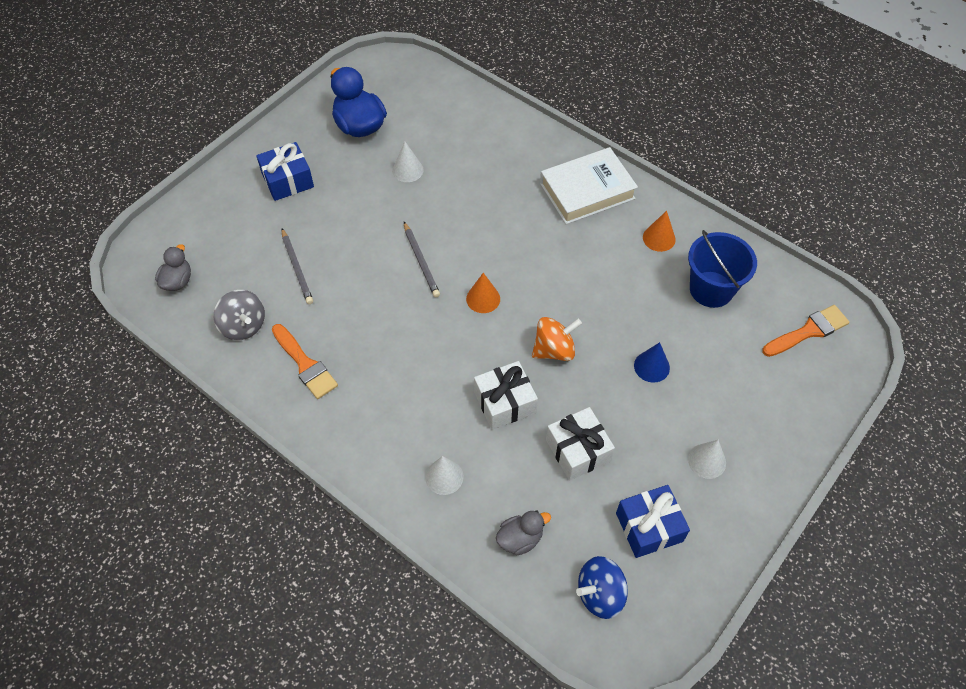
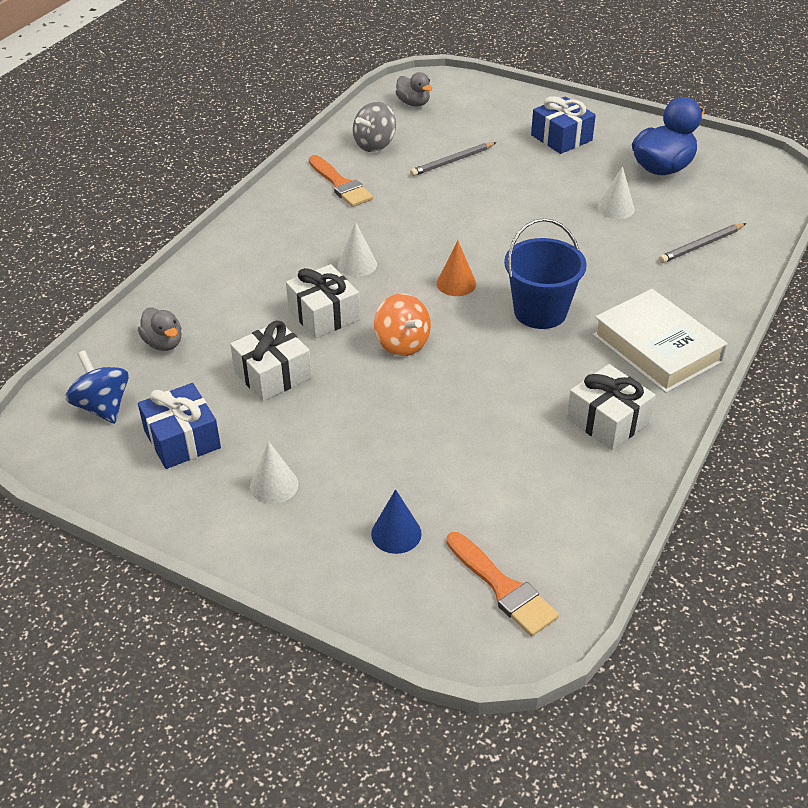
camera: 80 degrees right, 15 degrees down
(177, 281) = (413, 103): grey duck -> grey duck turned 45 degrees clockwise
(305, 364) = (340, 184): orange brush -> orange brush turned 75 degrees counterclockwise
(421, 261) = (491, 234): grey pencil -> grey pencil (701, 245)
(444, 476) = (229, 285): white cone -> white cone (357, 264)
(651, 366) = (400, 427): blue cone -> blue cone (396, 533)
(659, 238) = (608, 420): orange cone -> white gift
(711, 289) = (540, 477): blue bucket -> blue bucket (540, 312)

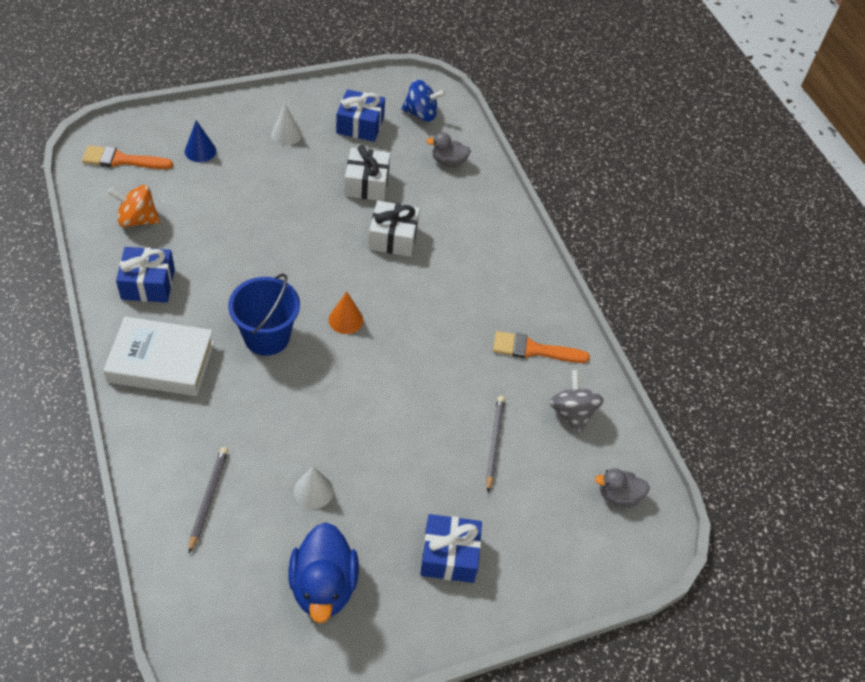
camera: 125 degrees right, 10 degrees up
(357, 264) = (425, 288): white cone -> none
(402, 344) = (323, 251): orange spinning top -> orange spinning top (137, 220)
(608, 420) = (148, 284): white gift -> blue gift

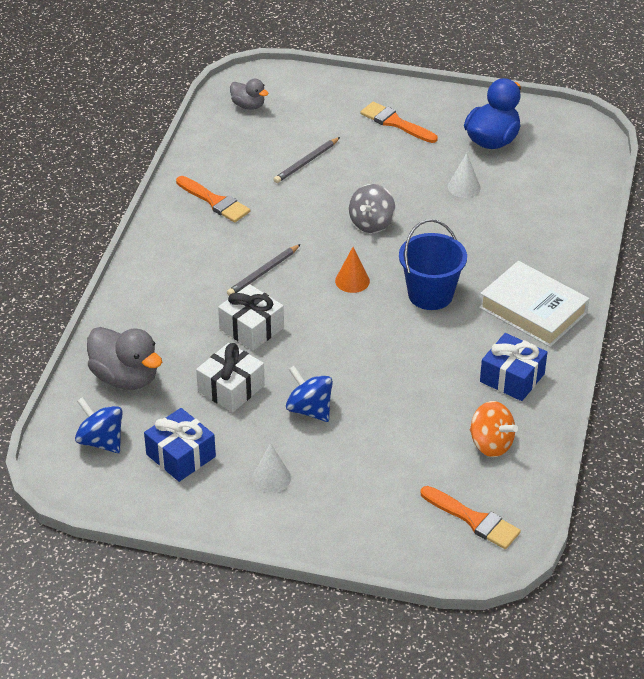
camera: 140 degrees left, 10 degrees down
(200, 151) = (380, 496): blue cone -> none
(208, 499) = (544, 211): grey pencil -> grey pencil (263, 272)
(296, 191) = (309, 409): none -> blue spinning top
(448, 161) = (126, 377): grey duck -> grey duck, size x1.75
(449, 555) = (395, 123): blue gift -> orange brush
(572, 413) = (230, 155): grey spinning top -> grey spinning top (371, 223)

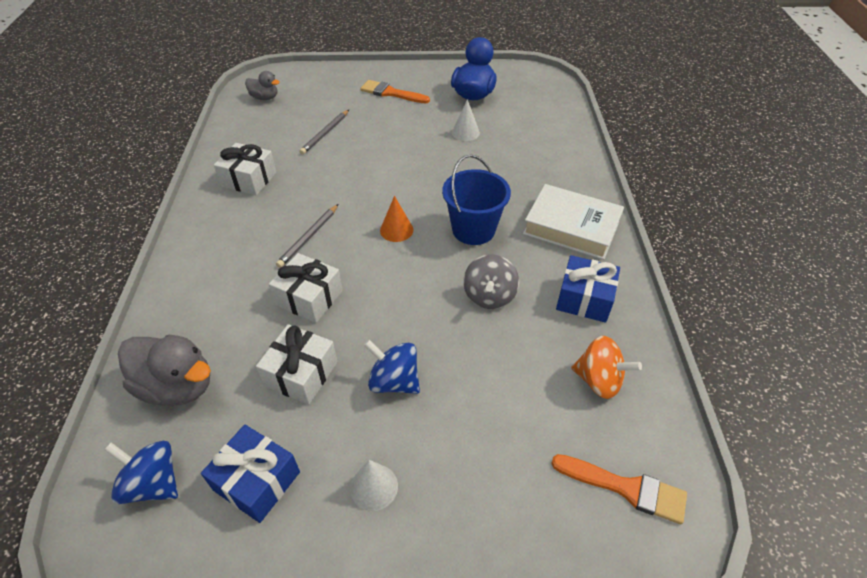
camera: 15 degrees left, 5 degrees up
(215, 201) = (249, 179): orange brush -> white gift
(371, 223) = (397, 175): grey spinning top -> grey spinning top (489, 296)

